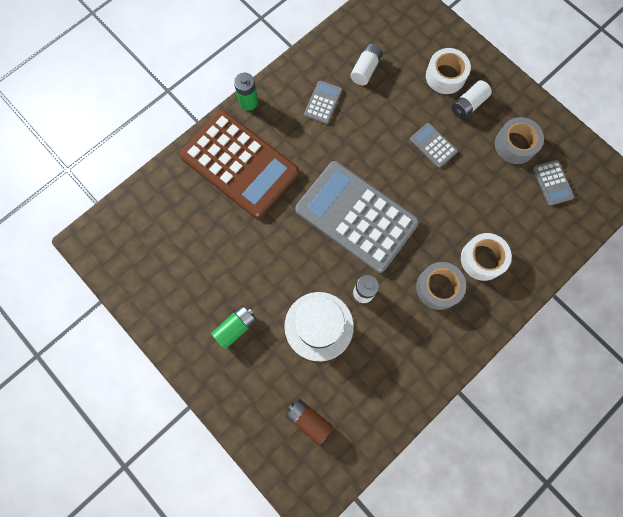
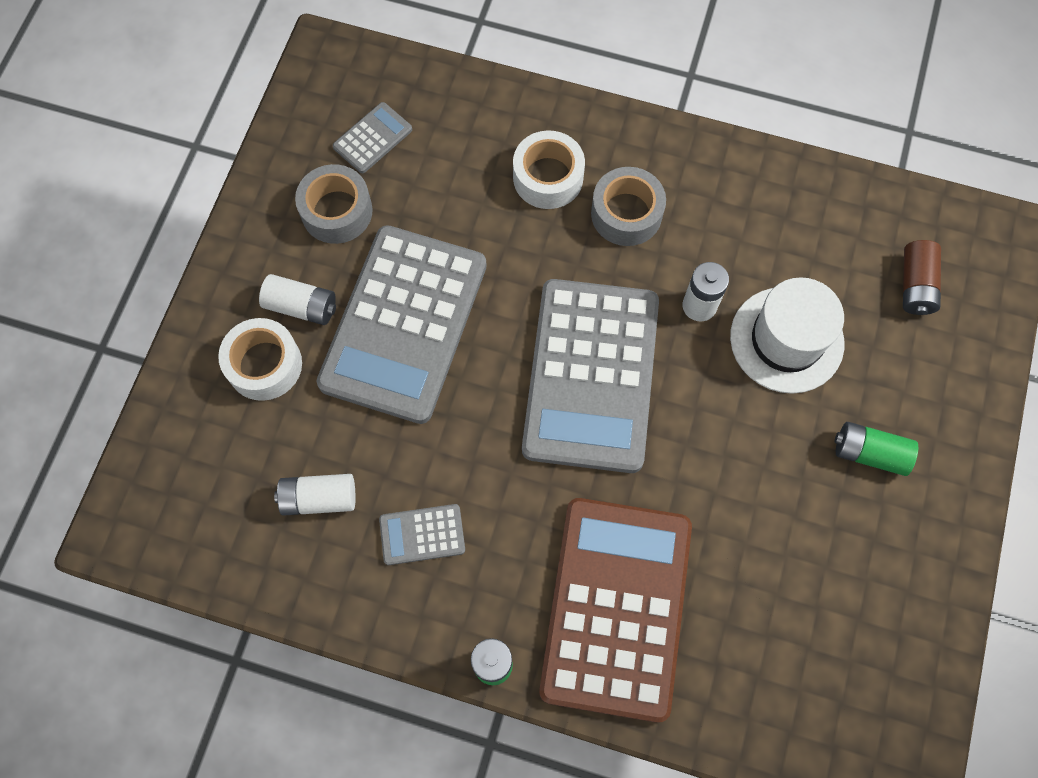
camera: 120 degrees left, 5 degrees down
(433, 145) = (404, 324): grey calculator -> grey calculator, size x2.46

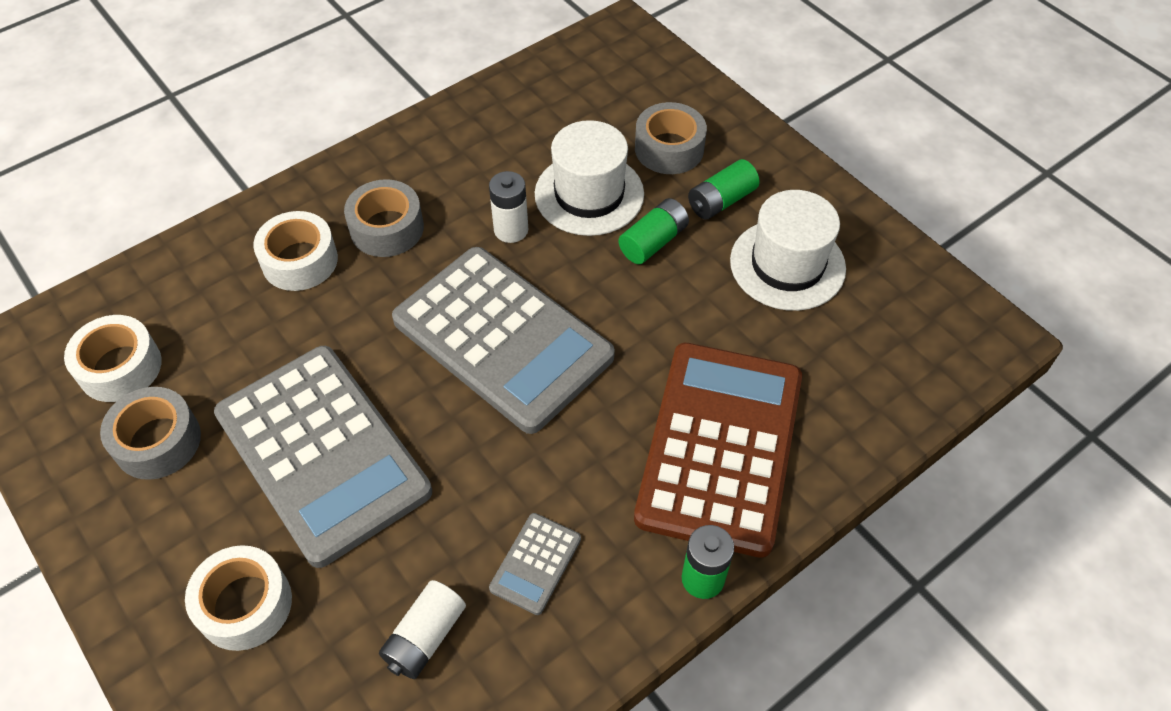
camera: 55 degrees left, 15 degrees down
(301, 306) = (219, 532): white battery -> none
(372, 138) = (120, 367): grey calculator -> white tape
(616, 607) = (719, 447): brown calculator -> brown calculator turned 60 degrees clockwise
(778, 425) = (653, 242): none -> green battery
(843, 553) = (787, 264): none -> white hat
(893, 371) = (669, 149): none -> grey tape
(915, 285) = (615, 97): brown battery -> none

